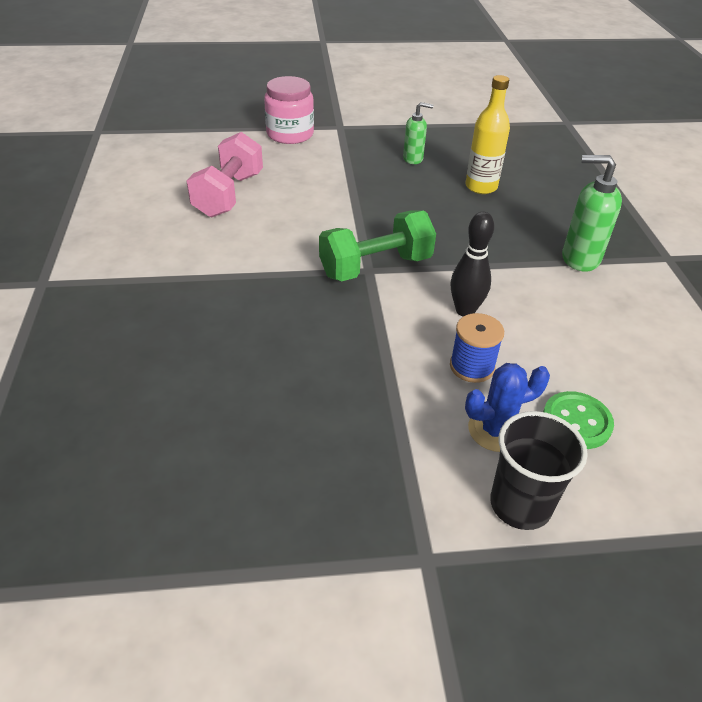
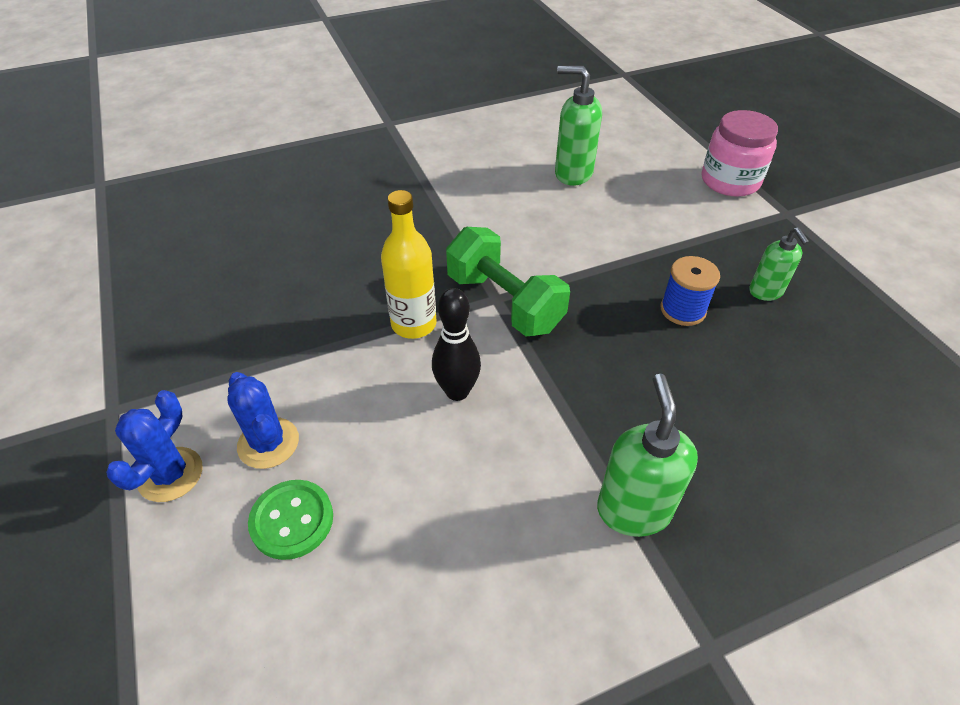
camera: 75 degrees right, 5 degrees up
(229, 195) = (573, 173): pink dumbbell -> green soap dispenser
(472, 366) = (361, 410): blue spool -> blue spool (683, 310)
(481, 187) = (749, 372): yellow bottle -> yellow bottle (414, 324)
(520, 504) = (170, 474): black cup -> blue cactus

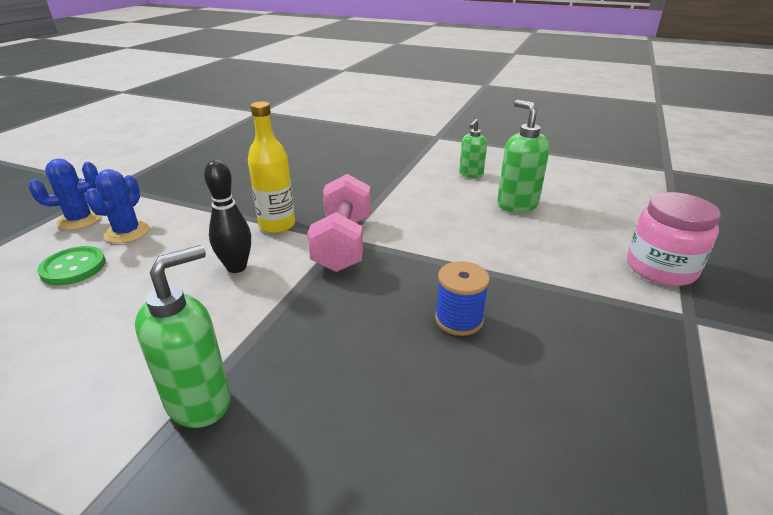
camera: 45 degrees right, 15 degrees down
(504, 302) = (343, 243): green dumbbell -> pink dumbbell
(766, 292) = (560, 355): green soap dispenser -> green soap dispenser (470, 174)

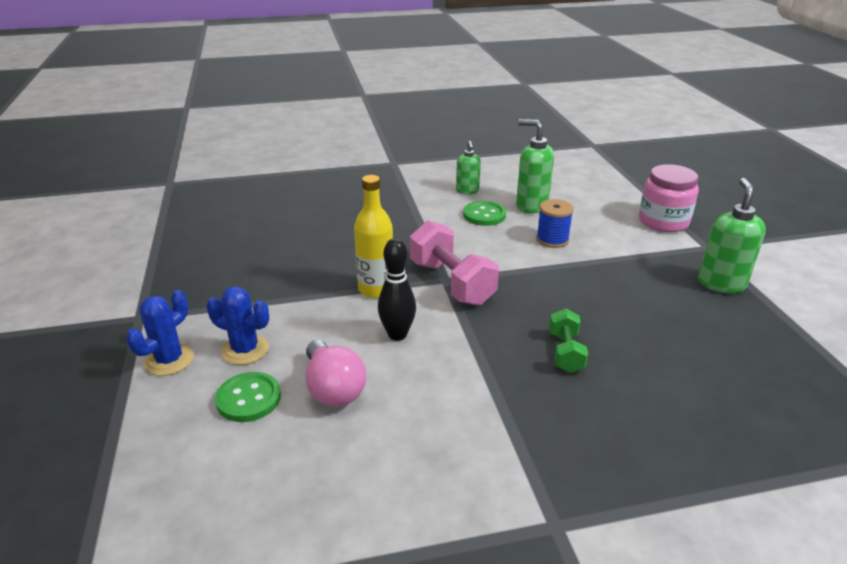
camera: 35 degrees left, 0 degrees up
(127, 232) = (245, 350): blue cactus -> blue cactus turned 45 degrees counterclockwise
(129, 287) = (333, 389): none -> pink light bulb
(200, 401) = (517, 426): green soap dispenser -> green soap dispenser (721, 283)
(351, 354) = (565, 352): none -> green dumbbell
(457, 198) = (484, 215): none -> green button
(459, 319) = (597, 302): blue spool -> blue spool (552, 239)

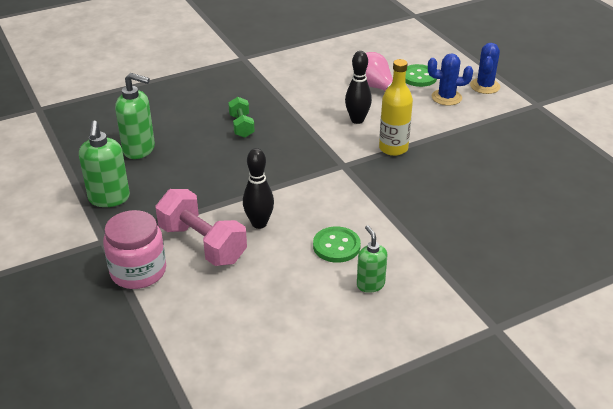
camera: 165 degrees right, 5 degrees up
(451, 283) = (337, 163): pink dumbbell -> pink dumbbell (202, 244)
(531, 206) = (288, 271): green soap dispenser -> green soap dispenser (139, 149)
(552, 239) = (259, 223): blue spool -> black bowling pin

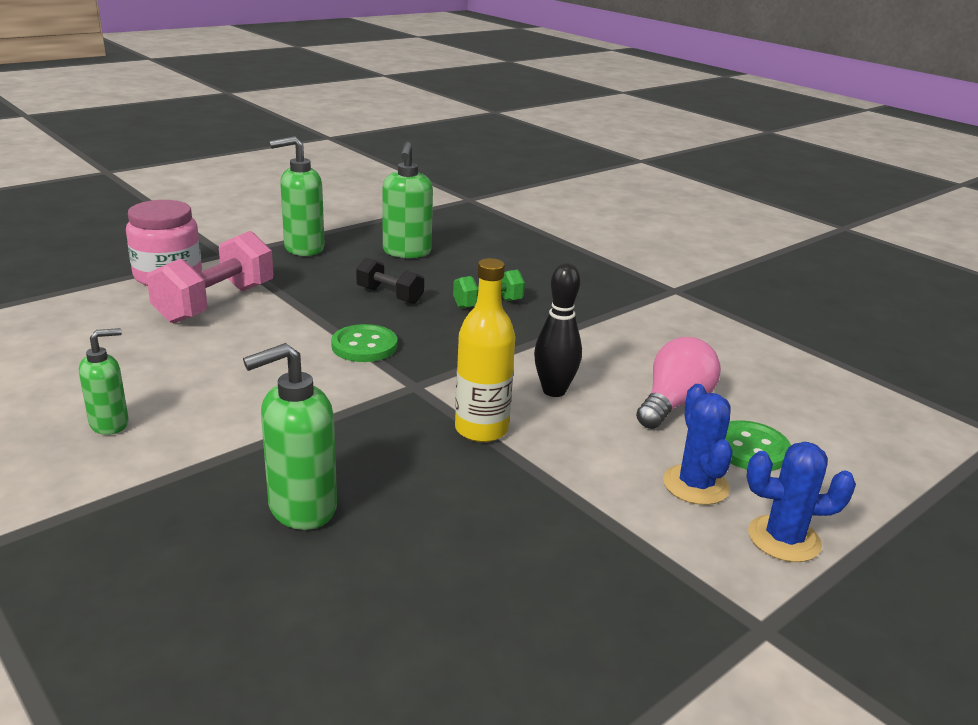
camera: 75 degrees right, 10 degrees down
(215, 164) = (390, 295): none -> black dumbbell
(259, 223) = (258, 333): black bowling pin -> none
(336, 246) = (205, 392): green button -> green button (364, 346)
(459, 211) = (301, 508): none -> green soap dispenser

